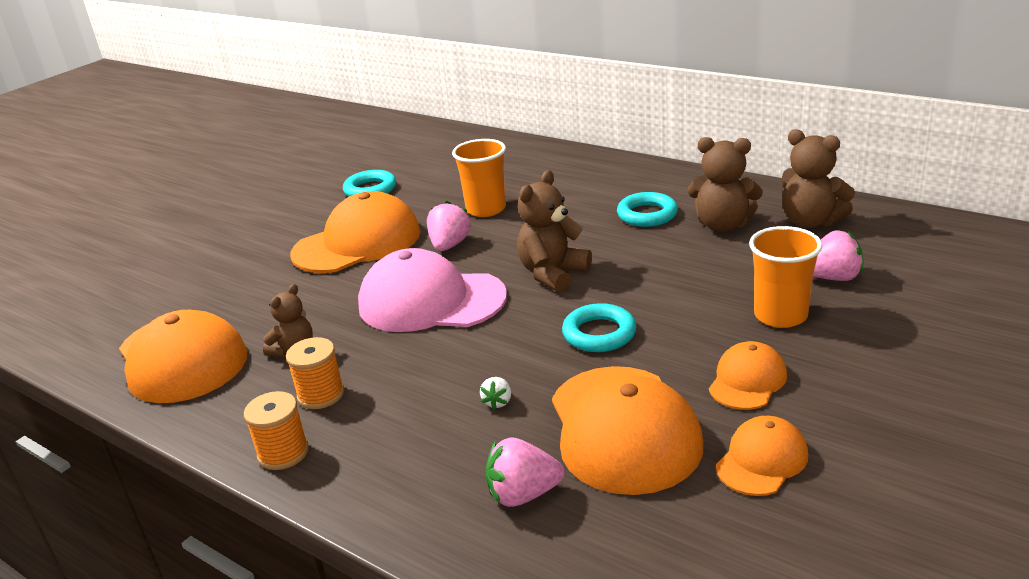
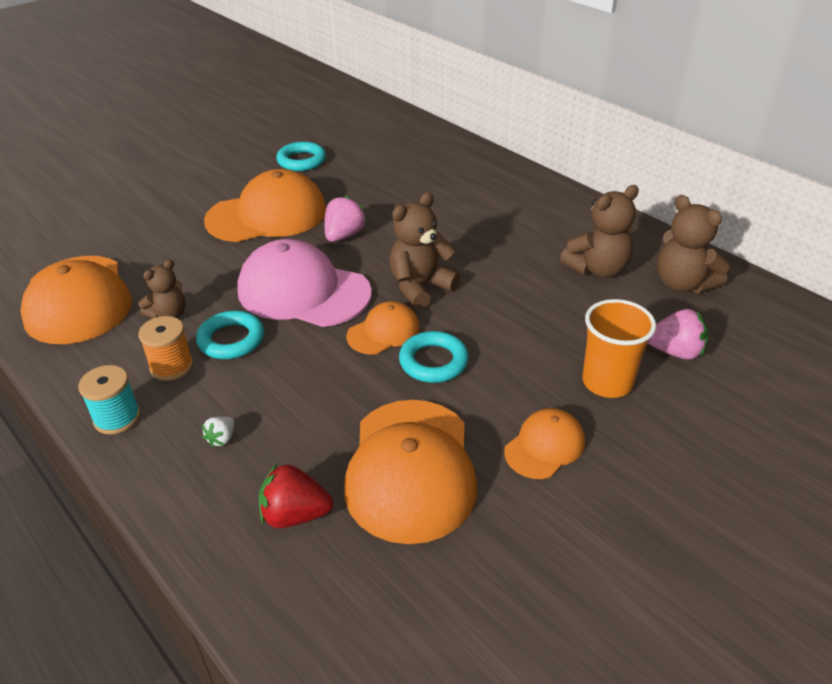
camera: 10 degrees right, 10 degrees up
(283, 453) = (117, 418): orange spool -> turquoise spool
(486, 209) = (392, 204): orange cup -> none
(497, 402) = (314, 412): white strawberry -> white strawberry (221, 439)
(523, 494) = (295, 515): pink strawberry -> red strawberry
(647, 215) = (533, 242): turquoise ring -> turquoise ring (231, 340)
(722, 225) = (597, 269): brown teddy bear -> brown teddy bear turned 60 degrees counterclockwise
(762, 460) = (519, 536): orange cap -> orange cap (383, 332)

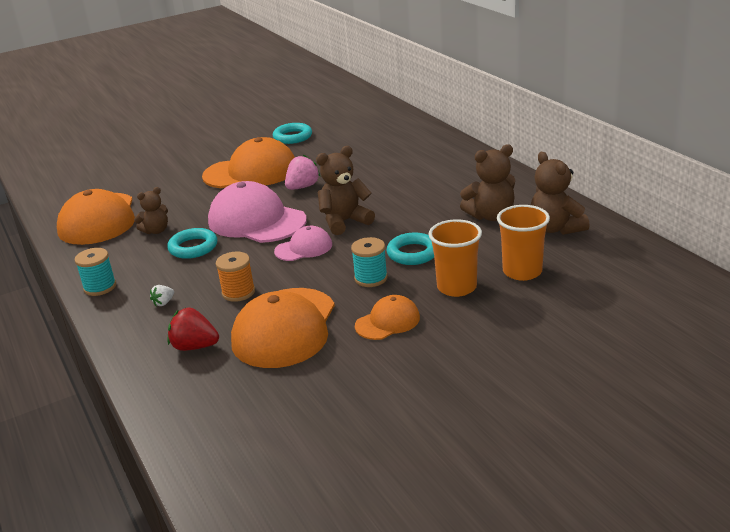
camera: 15 degrees right, 10 degrees down
(171, 366) = (146, 261): orange spool -> orange spool (238, 292)
(383, 332) = (304, 248): orange cap -> pink cap
(433, 362) = (331, 268): turquoise ring -> turquoise ring (413, 253)
(492, 375) = (371, 278): none -> turquoise spool
(675, 352) = (522, 271): pink strawberry -> orange cup

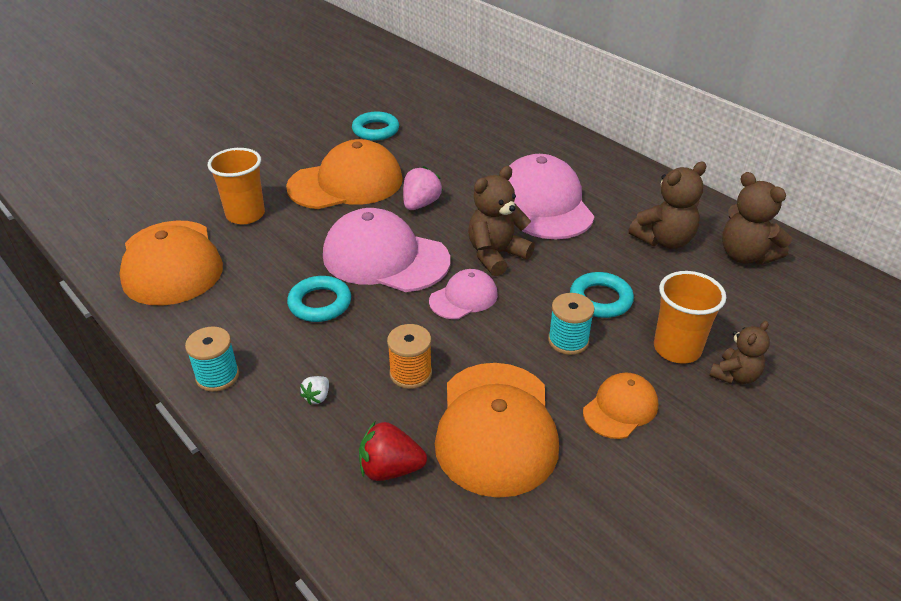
camera: 15 degrees left, 10 degrees up
(156, 231) = (259, 278): brown teddy bear -> brown teddy bear (735, 375)
(403, 189) = (543, 204): none -> pink cap
(522, 271) = (740, 320): orange cup -> orange cup (245, 215)

